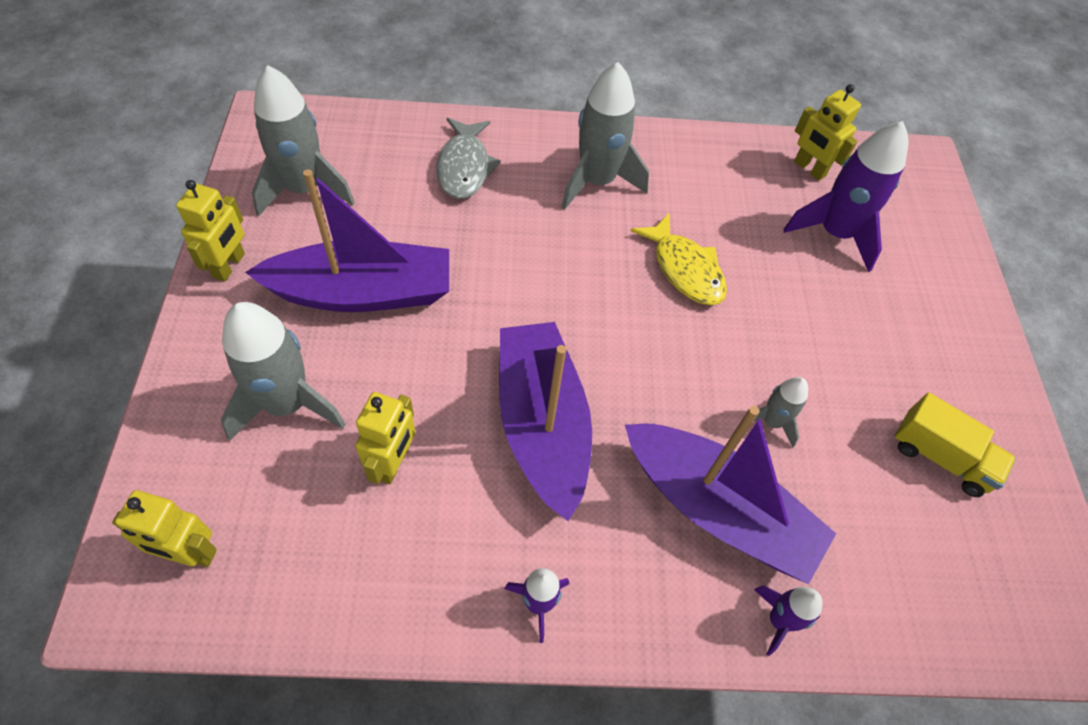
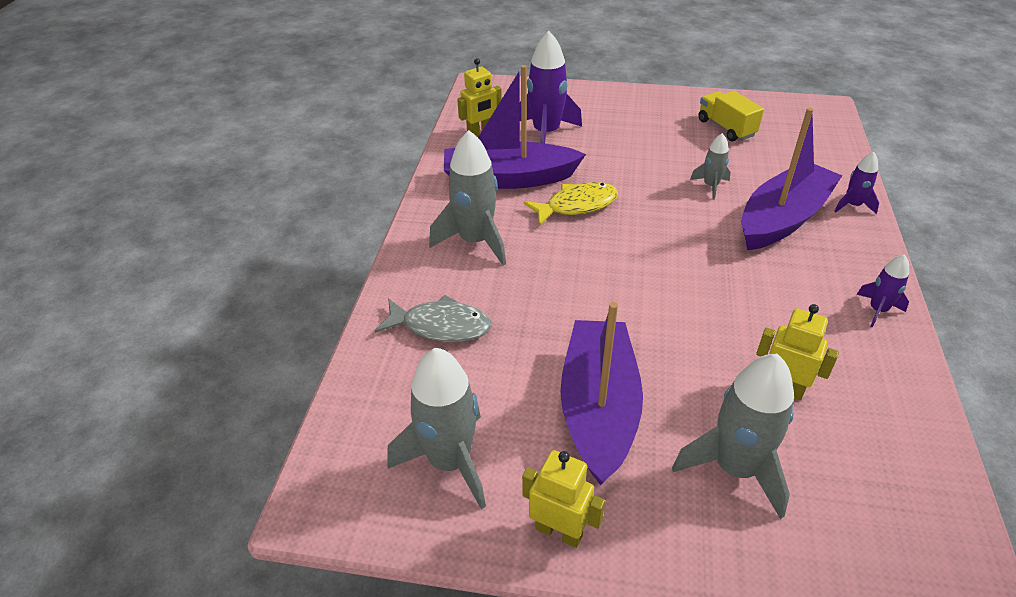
camera: 75 degrees left, 15 degrees down
(190, 553) = (907, 541): yellow robot -> none
(541, 424) = (730, 296): purple boat -> purple boat (508, 179)
(940, 457) = (726, 128): yellow truck -> yellow truck turned 75 degrees counterclockwise

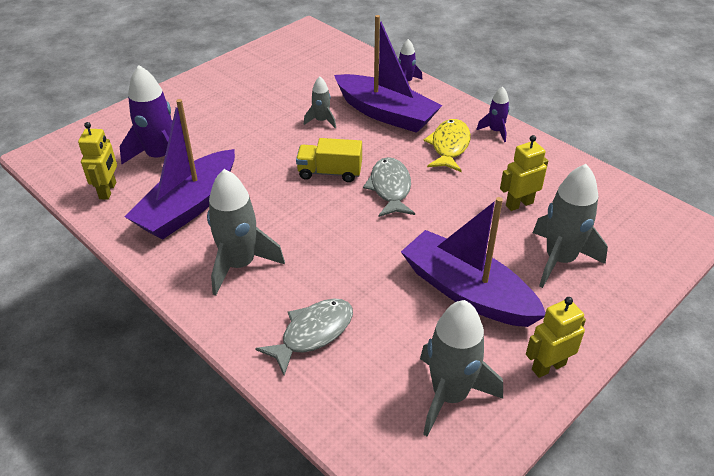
camera: 55 degrees left, 0 degrees up
(577, 205) = (265, 190): yellow fish -> yellow fish (449, 146)
(678, 278) = (390, 188): none -> grey fish
(726, 128) = (272, 77): yellow truck -> yellow truck (330, 172)
(782, 218) = (386, 113): purple boat -> purple boat turned 135 degrees clockwise

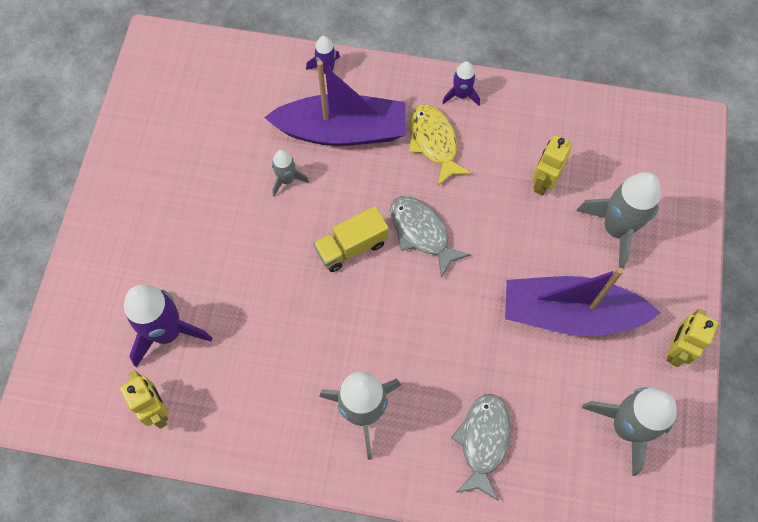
camera: 35 degrees left, 25 degrees up
(188, 207) = (256, 377): purple boat -> none

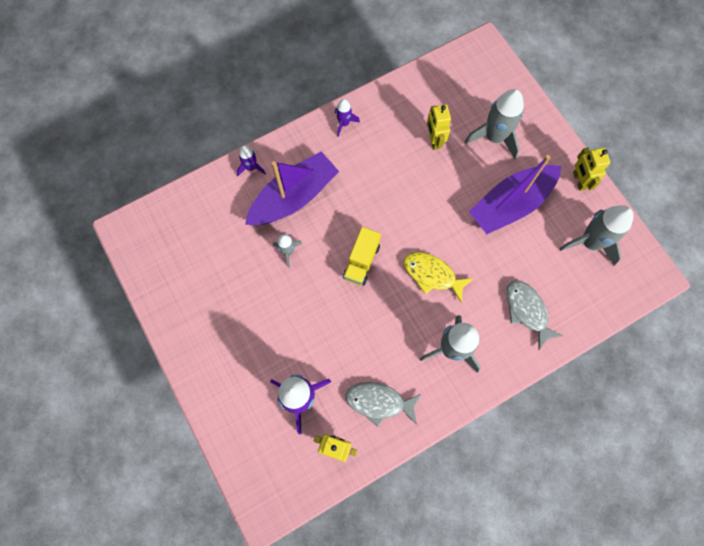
camera: 40 degrees left, 5 degrees up
(421, 232) = (393, 222): grey fish -> grey fish (379, 402)
(434, 142) = (353, 163): yellow fish -> yellow fish (432, 275)

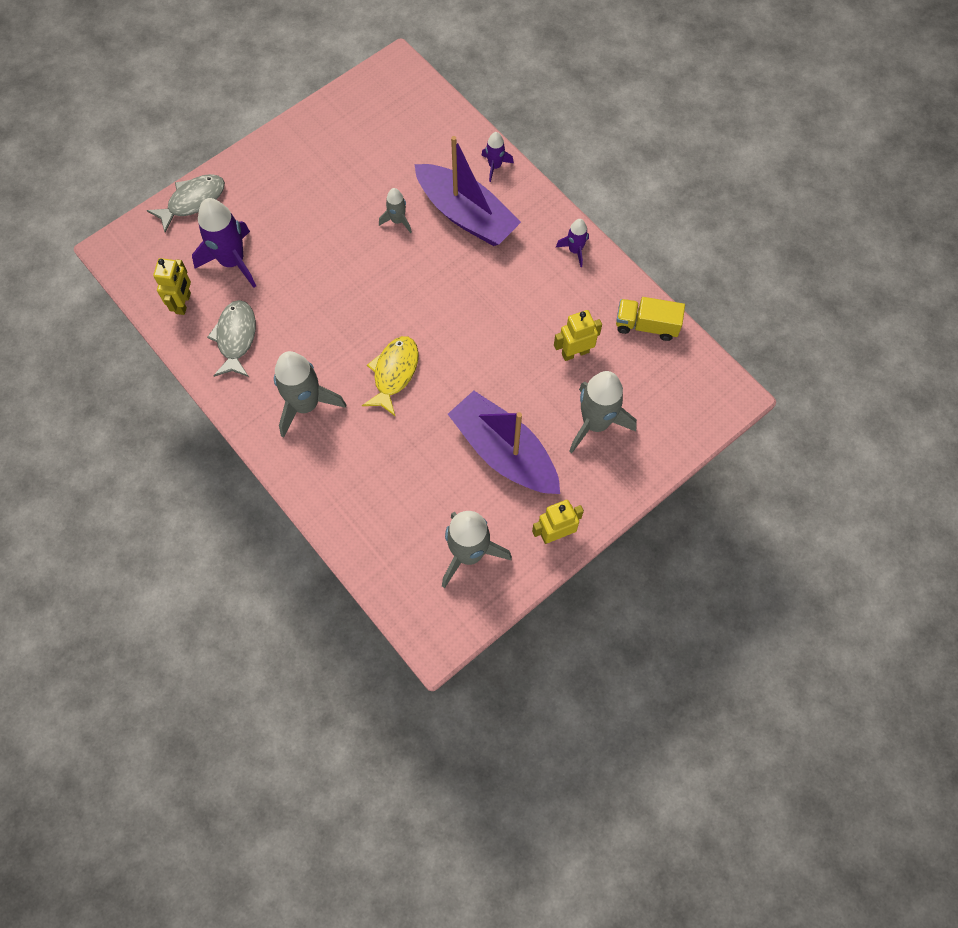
camera: 80 degrees right, 5 degrees down
(361, 261) = (398, 296): yellow truck -> yellow truck (646, 325)
(527, 311) = (364, 484): grey fish -> grey fish (193, 201)

